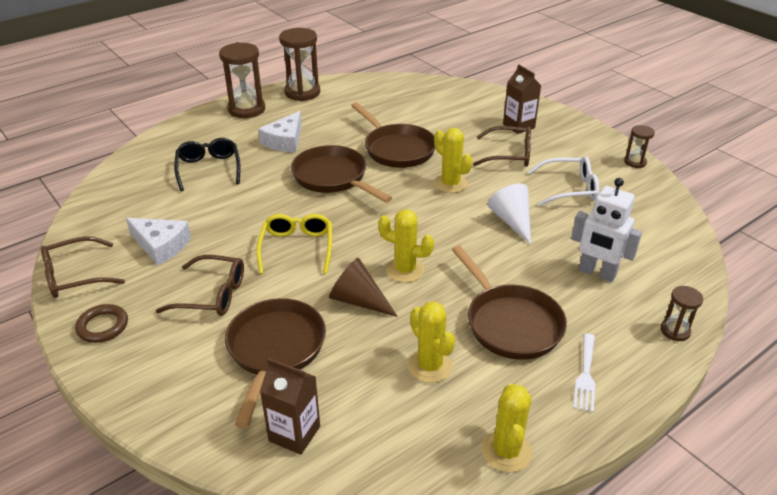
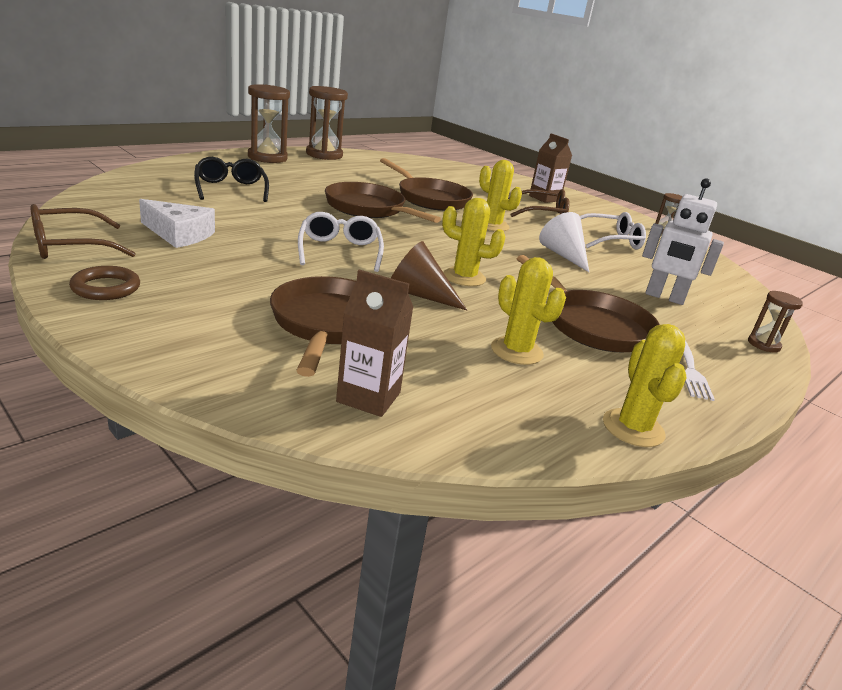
camera: 10 degrees left, 10 degrees down
(211, 295) = (244, 275): brown glasses -> none
(285, 141) = (312, 181): white cheese -> none
(297, 248) = (340, 251): yellow glasses -> white glasses

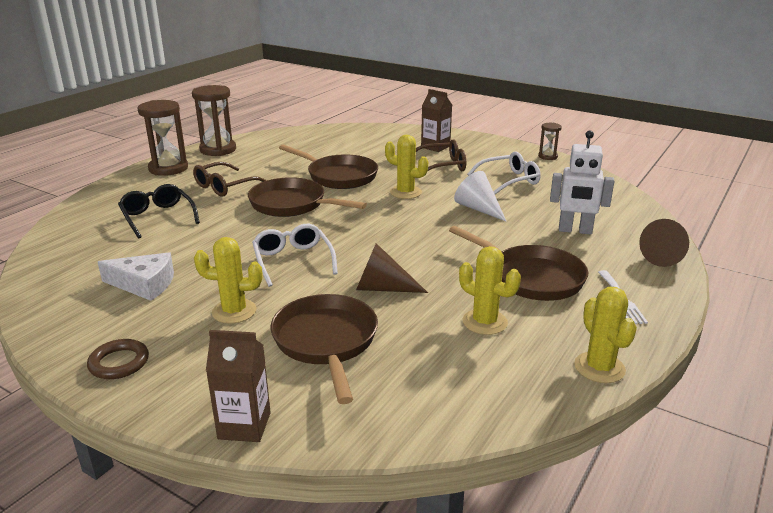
camera: 10 degrees left, 0 degrees up
(71, 246) = (57, 327): brown glasses -> brown glasses (225, 186)
(368, 397) = (394, 403): brown carton -> brown carton (244, 426)
(464, 277) = (409, 258): yellow cactus -> yellow cactus (234, 311)
(763, 344) = (665, 256): brown hourglass -> brown cone

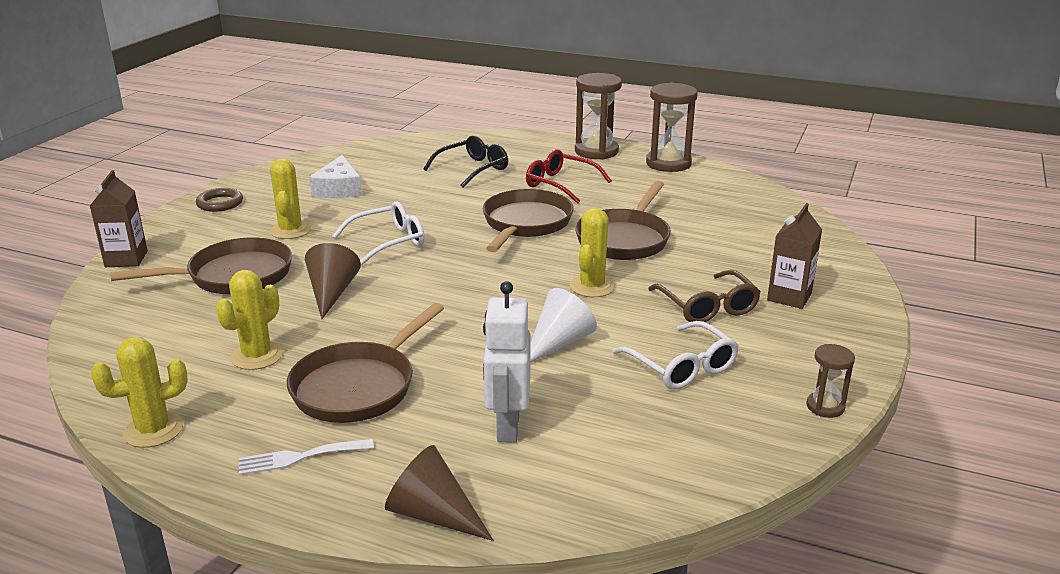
camera: 80 degrees right, 0 degrees up
(225, 186) = (561, 184): brown glasses -> red glasses

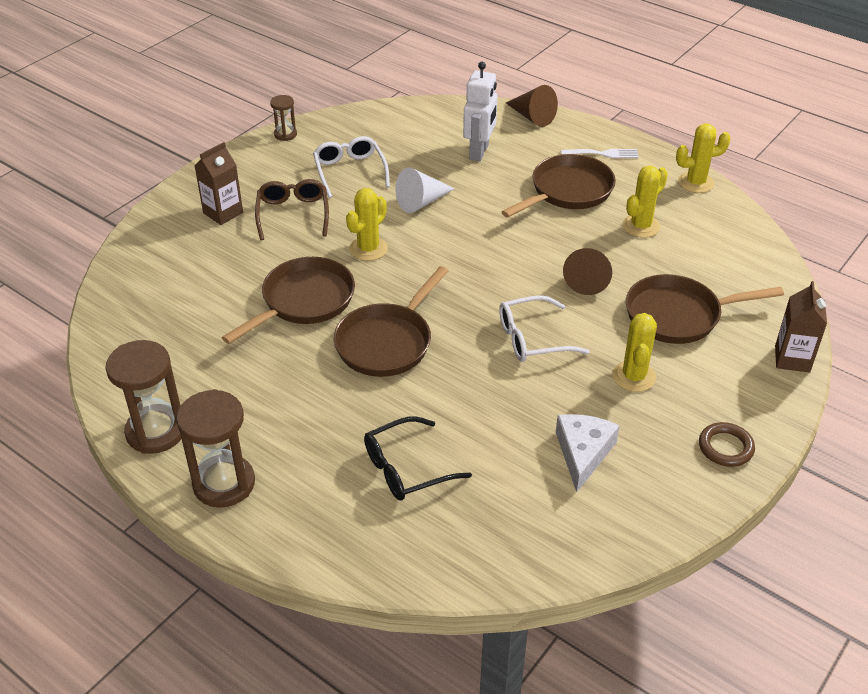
camera: 165 degrees left, 15 degrees up
(561, 184) = (313, 409): red glasses -> none

